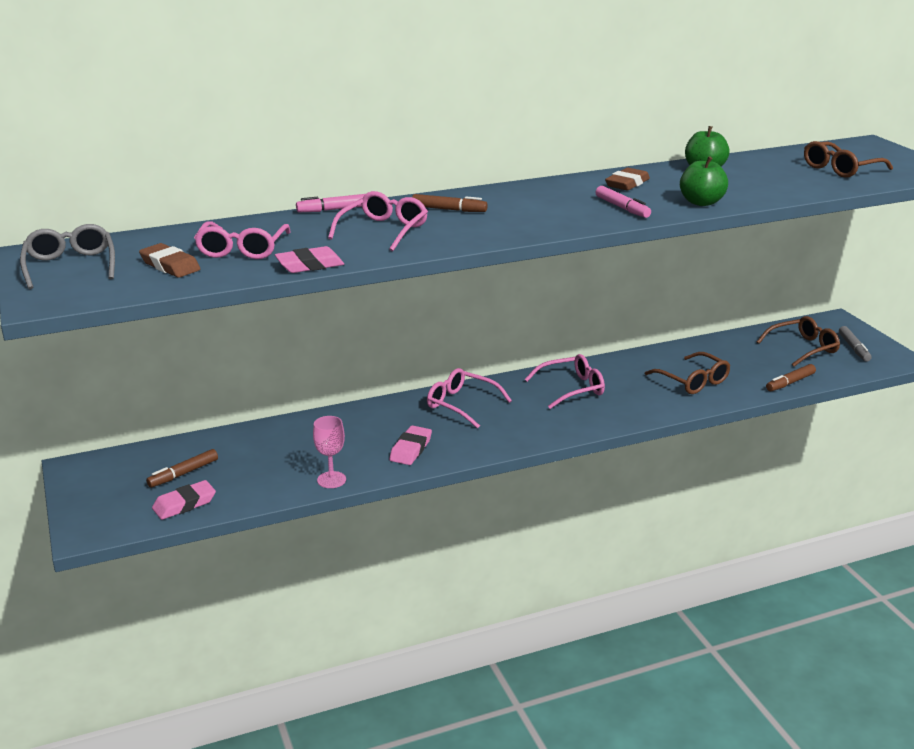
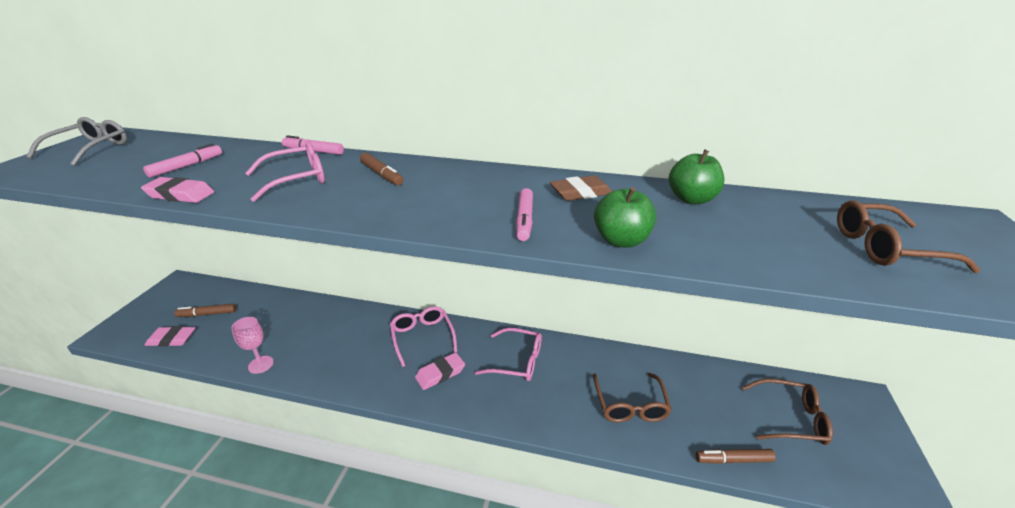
camera: 35 degrees right, 5 degrees up
(170, 265) = (123, 166): brown eraser -> none
(242, 249) = (187, 166): pink glasses -> pink marker
(411, 449) = (338, 363): pink eraser -> pink eraser (440, 373)
(853, 348) = (857, 448): grey marker -> none

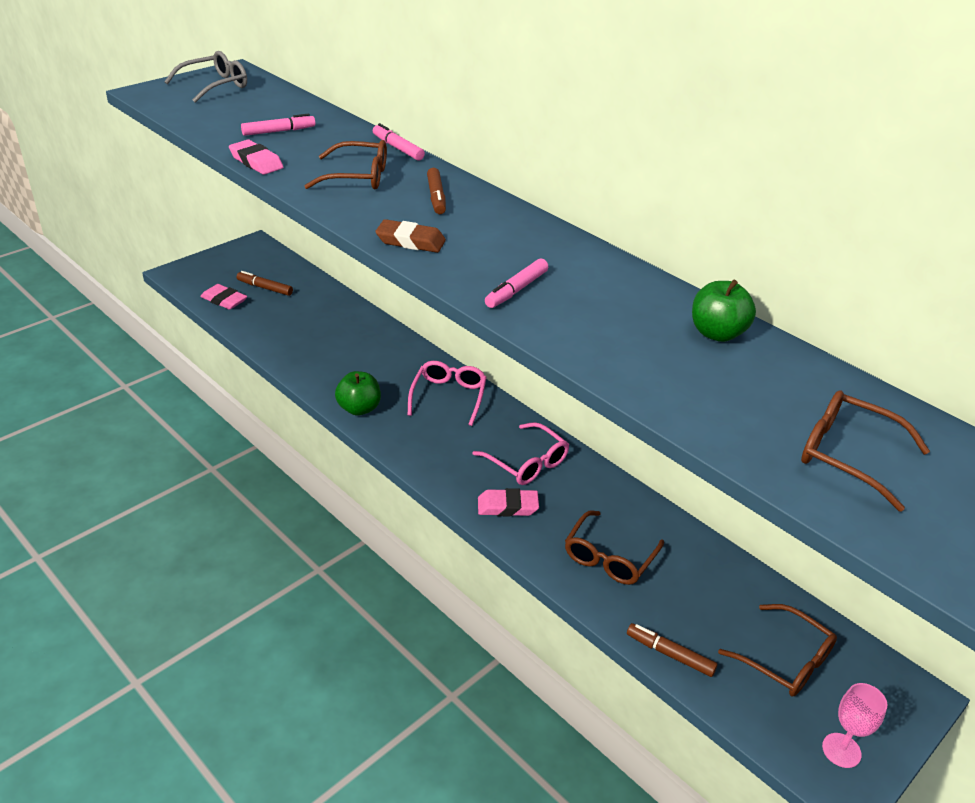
camera: 30 degrees right, 5 degrees up
(261, 364) = (284, 356): pink goblet -> pink goblet (841, 750)
(296, 179) = (357, 177): pink glasses -> brown glasses
(440, 373) = (439, 438): pink eraser -> pink eraser (507, 506)
(580, 193) = (606, 284): brown eraser -> brown eraser (410, 241)
(621, 240) = (580, 342): green apple -> green apple (359, 408)

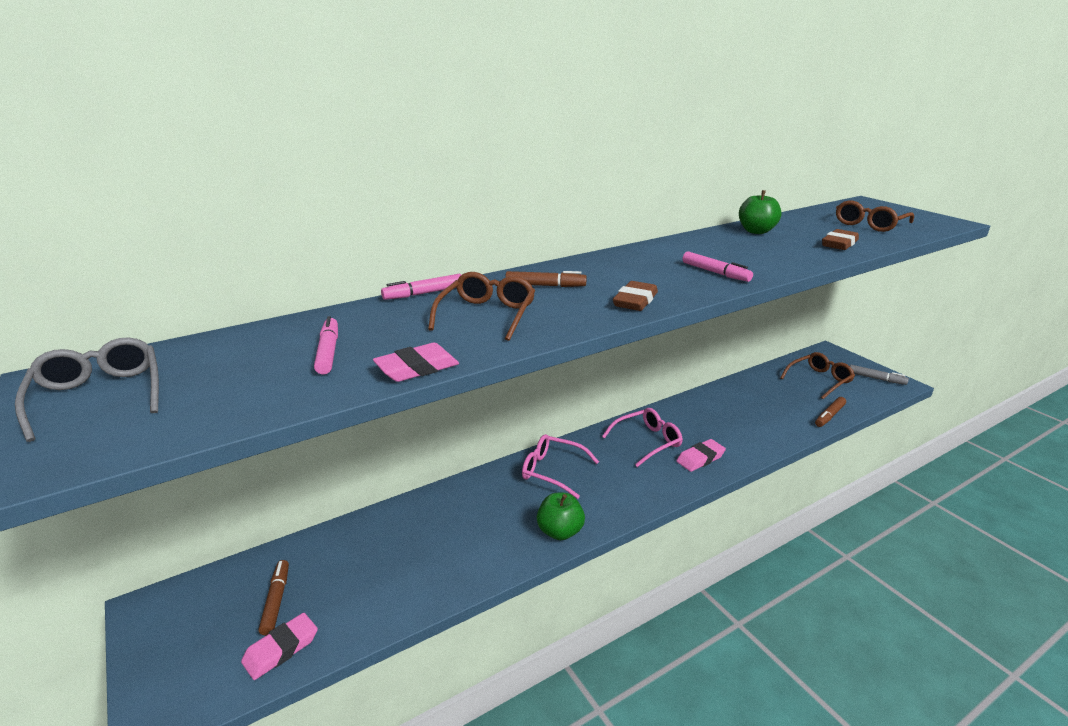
camera: 75 degrees left, 10 degrees down
(265, 288) = (276, 601): brown marker -> brown marker turned 135 degrees clockwise
(507, 506) = (700, 458): pink eraser -> pink eraser turned 45 degrees clockwise
(609, 557) = (748, 422): brown glasses -> none
(699, 402) = (839, 244): none -> brown eraser
(841, 750) = (876, 379): pink goblet -> grey marker

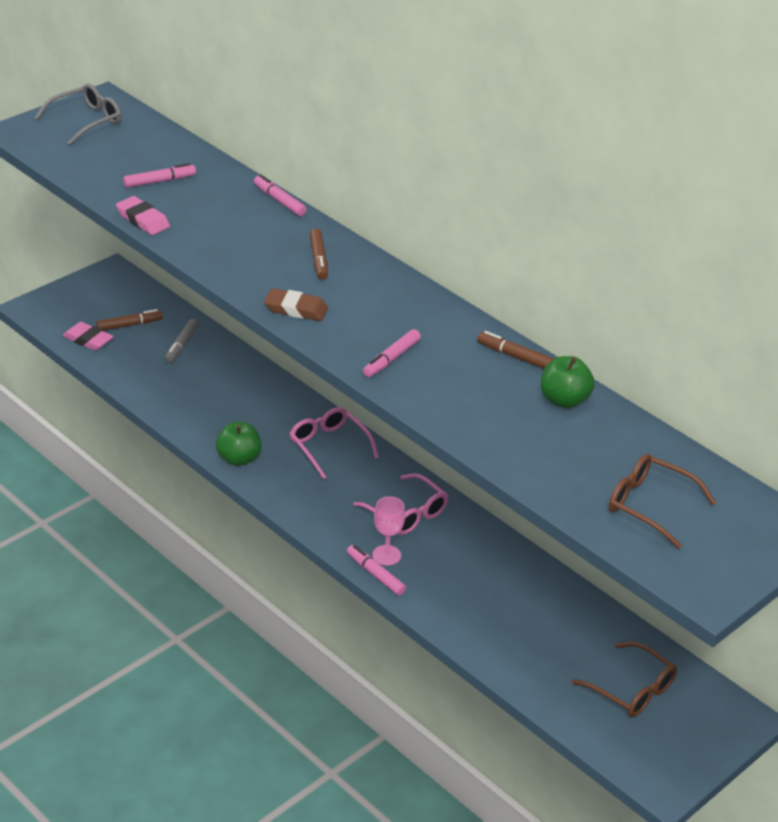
camera: 75 degrees right, 10 degrees up
(486, 315) = (242, 236): brown glasses -> none
(553, 471) = (329, 447): pink glasses -> pink glasses turned 45 degrees counterclockwise
(700, 458) = (386, 555): pink eraser -> pink goblet
(725, 467) = (375, 574): none -> pink marker
(829, 416) = (528, 684): brown marker -> brown marker (515, 356)
(839, 244) = (538, 462): brown eraser -> none
(876, 379) = (667, 758): grey marker -> grey marker (181, 345)

